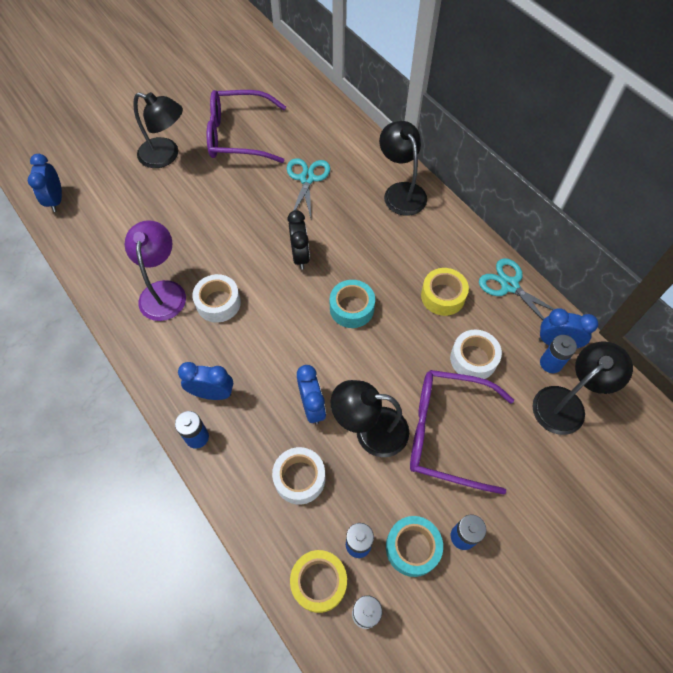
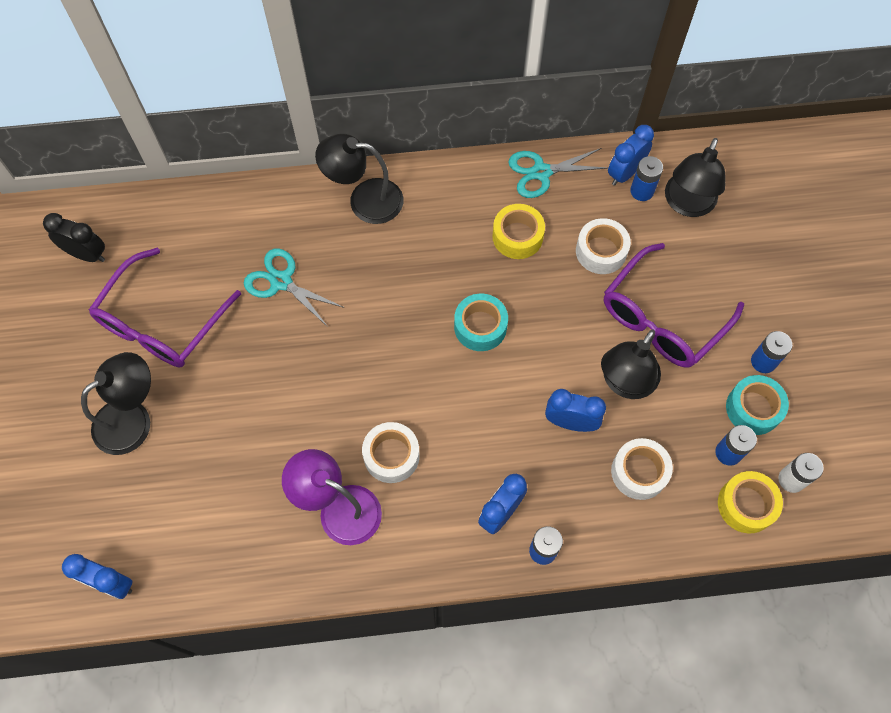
camera: 60 degrees left, 5 degrees up
(300, 256) = (383, 342): black clock -> black clock (87, 254)
(566, 403) = (687, 204): black lamp -> black lamp turned 150 degrees counterclockwise

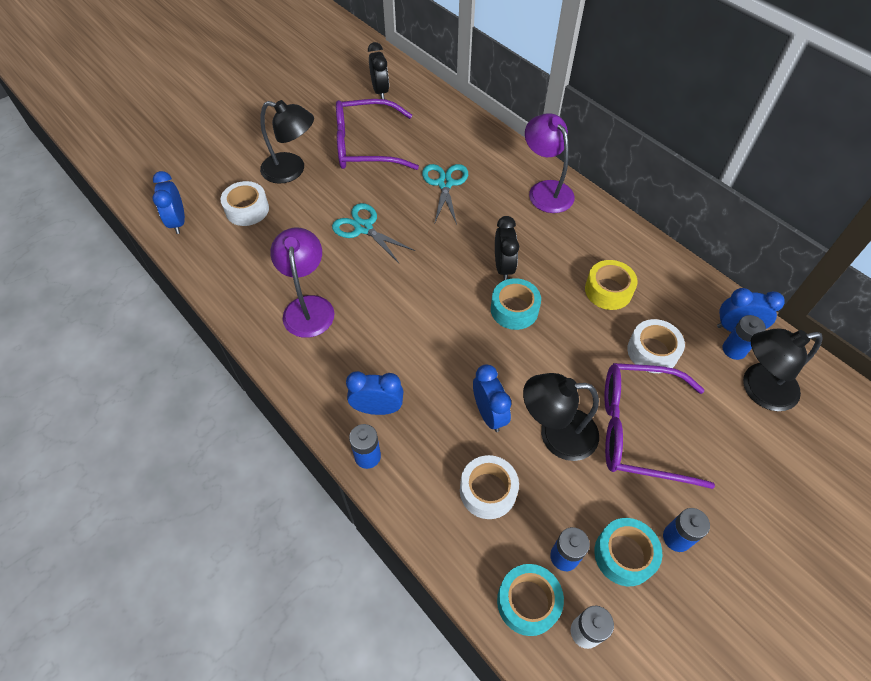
camera: 55 degrees right, 10 degrees down
(364, 200) = (545, 190): black lamp -> purple lamp
(391, 456) = (370, 314): white tape -> white tape (247, 209)
(426, 302) = (503, 267): none -> black clock
(541, 172) = (676, 275): turquoise scissors -> turquoise scissors (363, 228)
(746, 505) = (528, 602): yellow tape -> turquoise tape

